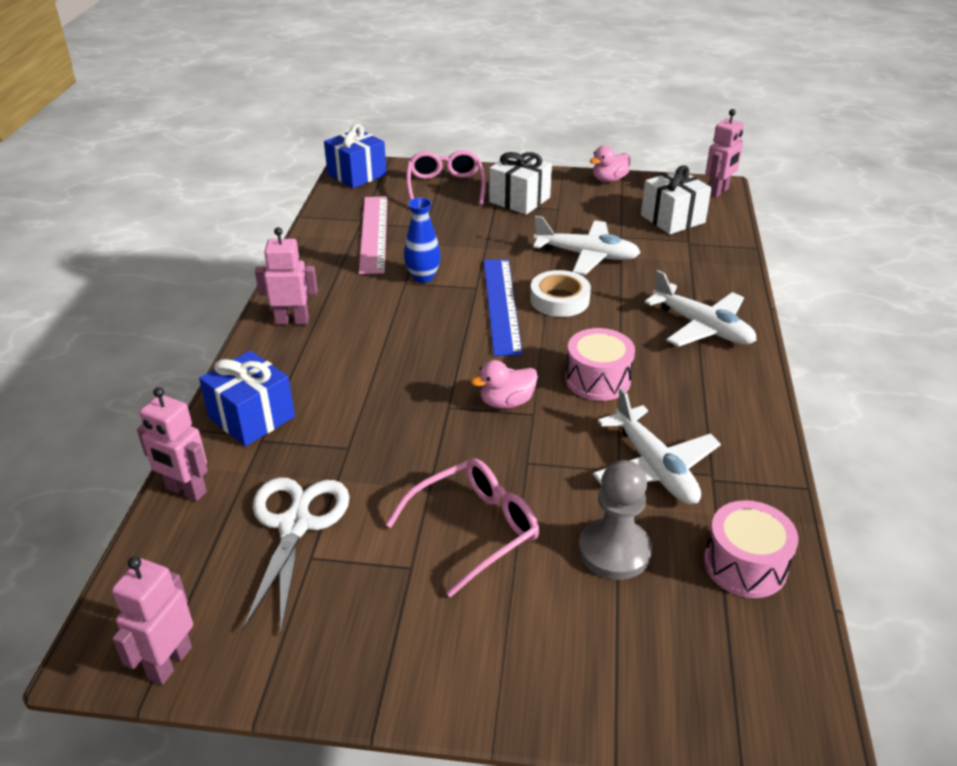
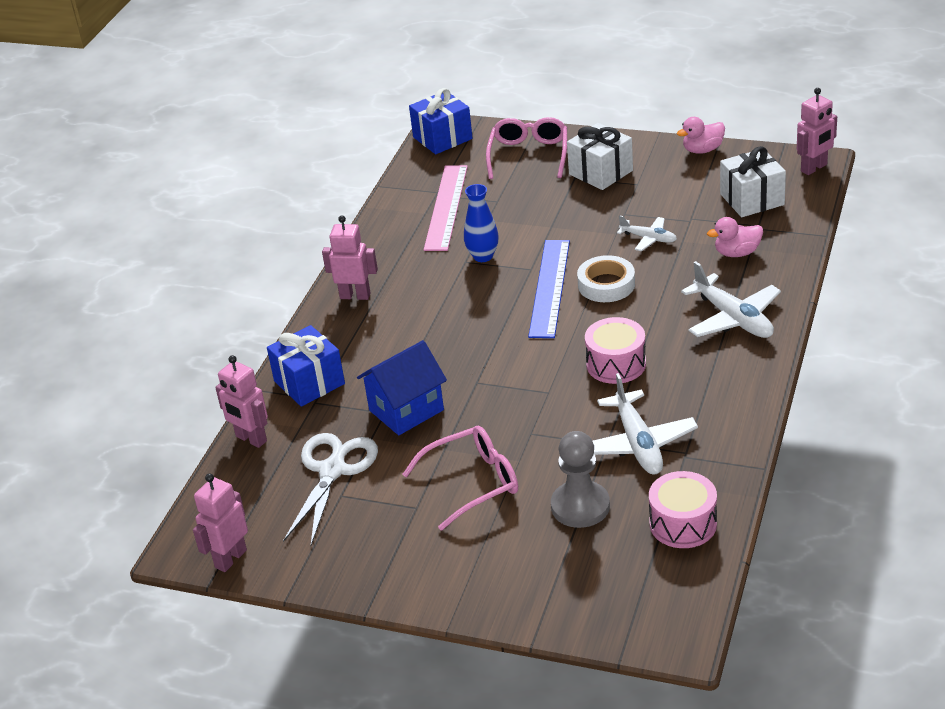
camera: 15 degrees right, 0 degrees up
(374, 443) = (406, 410): none -> blue house
(506, 402) = (528, 380): pink duck -> pink duck (737, 253)
(587, 255) = (648, 238): white plane -> white plane, size x0.58

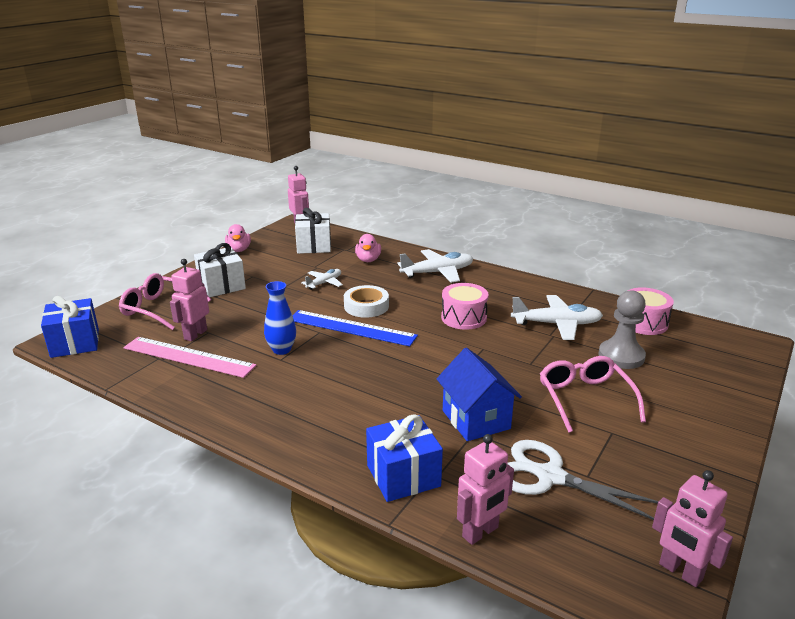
camera: 80 degrees left, 10 degrees down
(355, 296) = (279, 427): pink robot -> pink robot (195, 334)

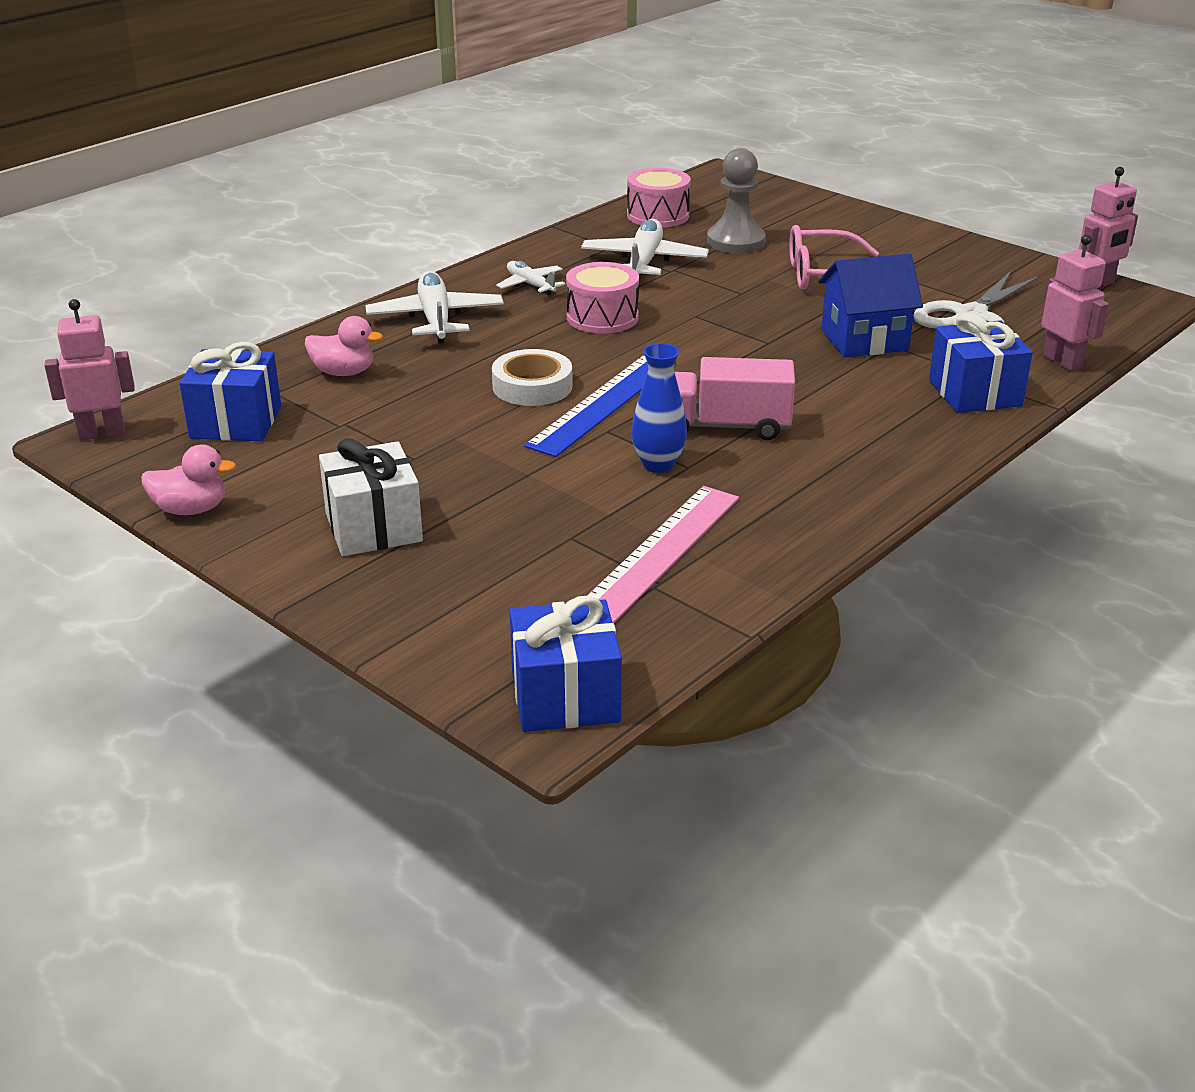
camera: 80 degrees left, 5 degrees up
(159, 309) = (448, 599): pink glasses -> none
(195, 334) = (576, 550): pink robot -> none
(314, 246) = (236, 422): white gift -> blue gift
(324, 283) = (421, 418): white plane -> white plane (530, 285)
(330, 368) = (724, 426): none -> pink truck

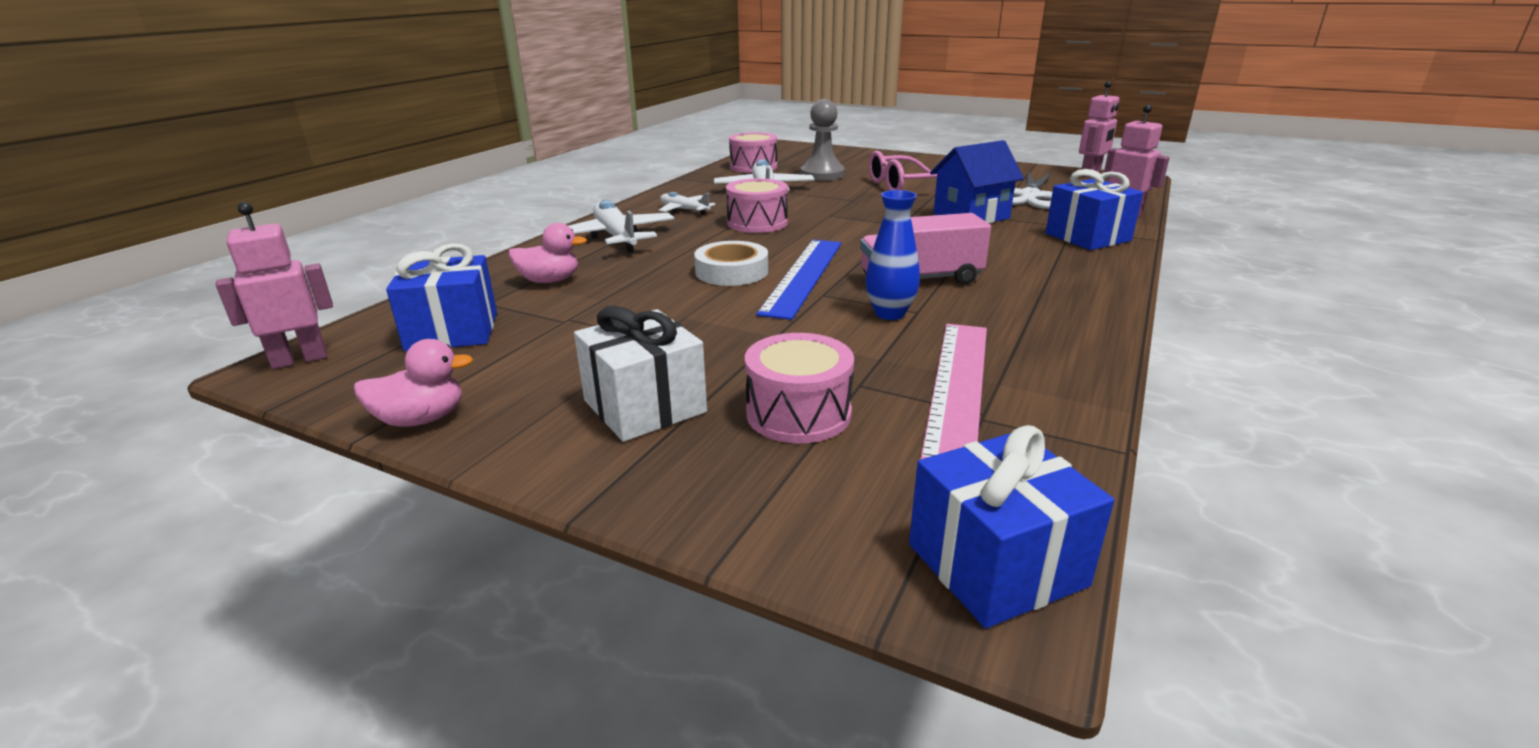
camera: 15 degrees left, 5 degrees down
(498, 555) = (798, 413): none -> pink drum

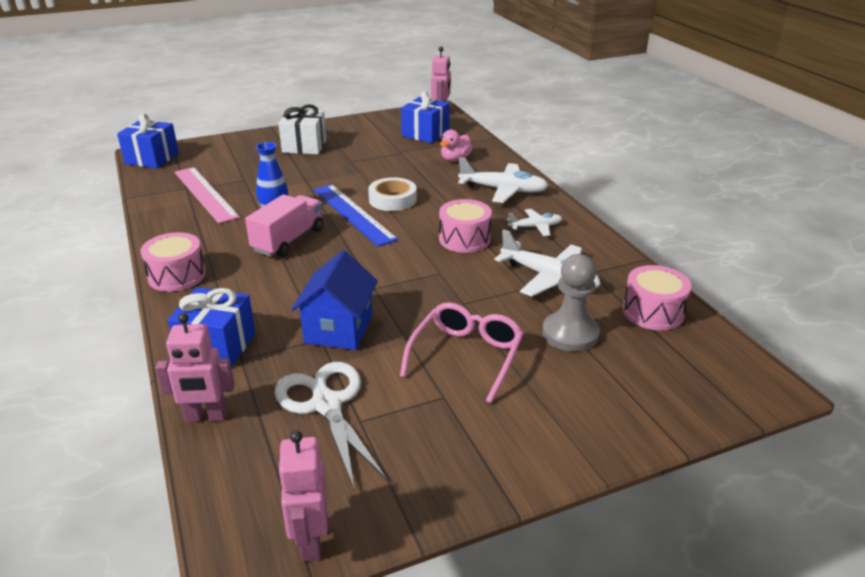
camera: 130 degrees right, 5 degrees up
(421, 419) = (359, 120): pink duck -> none
(798, 413) = (251, 164): pink drum -> pink drum (177, 276)

